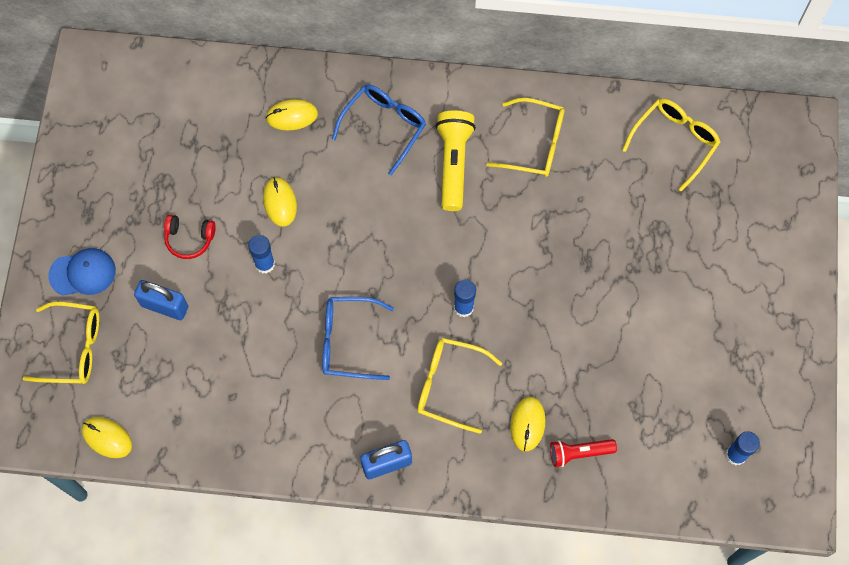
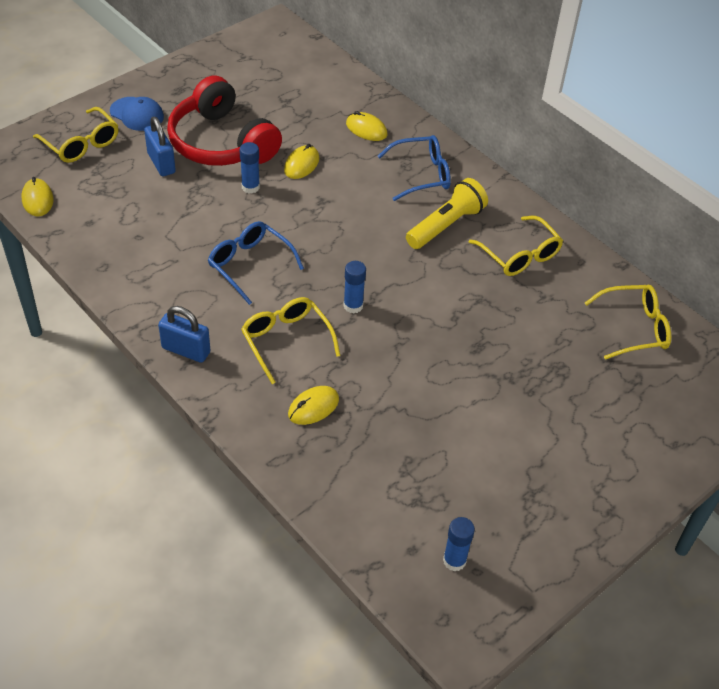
camera: 40 degrees right, 20 degrees down
(189, 239) = (221, 142): red headphones -> red headphones, size x2.43
(579, 453) = (330, 456): red flashlight -> none

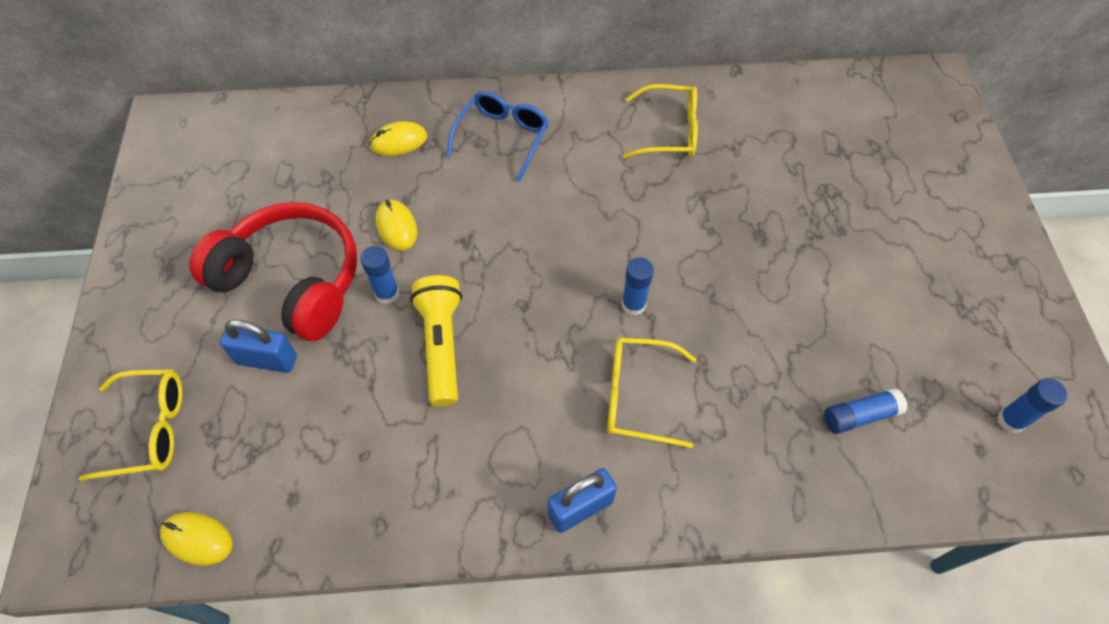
camera: 50 degrees left, 10 degrees up
(137, 114) = (161, 337): blue cap -> none
(221, 142) = (292, 280): red headphones -> red headphones turned 150 degrees counterclockwise
(249, 264) = (502, 365): blue glasses -> none
(313, 407) = (747, 427): yellow mouse -> none
(377, 466) = (860, 415): none -> blue glue stick
(446, 225) = (586, 162): yellow flashlight -> yellow flashlight (441, 345)
(634, 328) = (815, 109): yellow glasses -> none

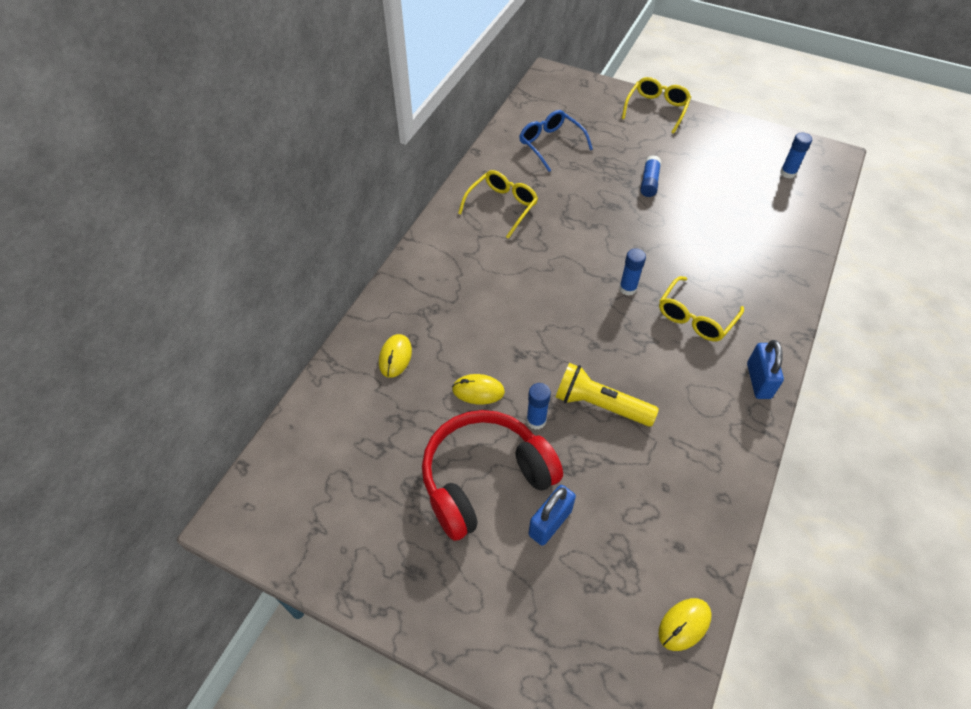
camera: 60 degrees left, 5 degrees down
(150, 429) = (569, 632): yellow glasses -> yellow glasses (656, 109)
(503, 137) = (439, 293): blue glasses -> blue glasses (550, 144)
(860, 415) = (757, 227): blue glue stick -> blue glue stick (649, 182)

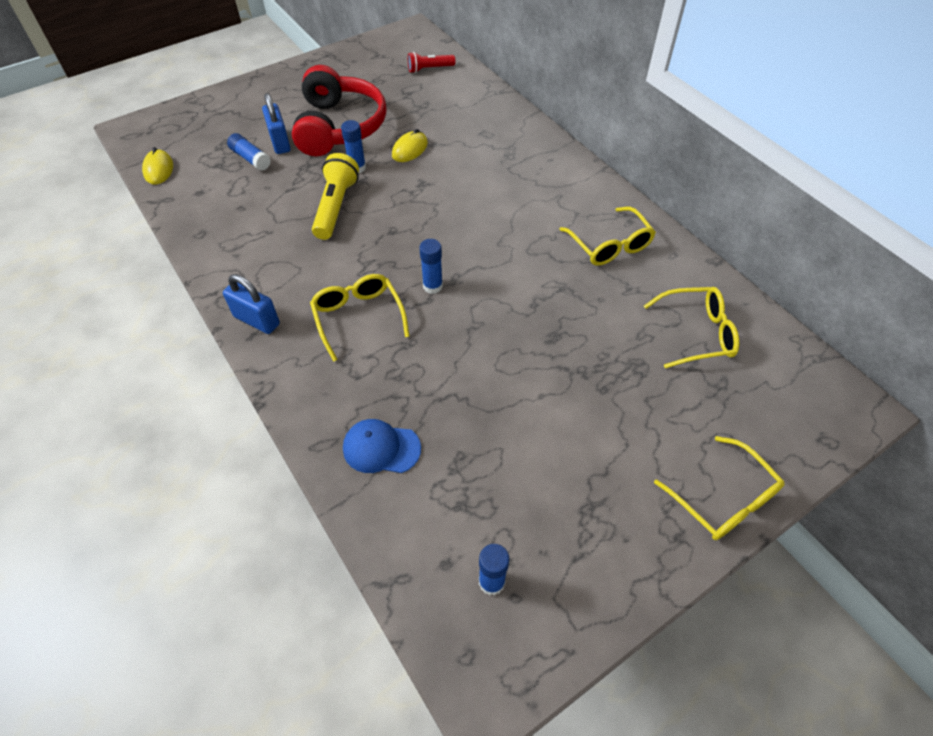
camera: 120 degrees right, 0 degrees up
(319, 450) = (429, 69): none -> red flashlight
(395, 357) = (477, 121): yellow mouse -> none
(550, 144) = (697, 333): blue glasses -> yellow glasses
(600, 405) = (336, 207): yellow flashlight -> yellow flashlight turned 45 degrees counterclockwise
(649, 182) = (572, 395): blue glue stick -> blue glue stick (250, 158)
(771, 251) = (381, 448): none -> blue cap

